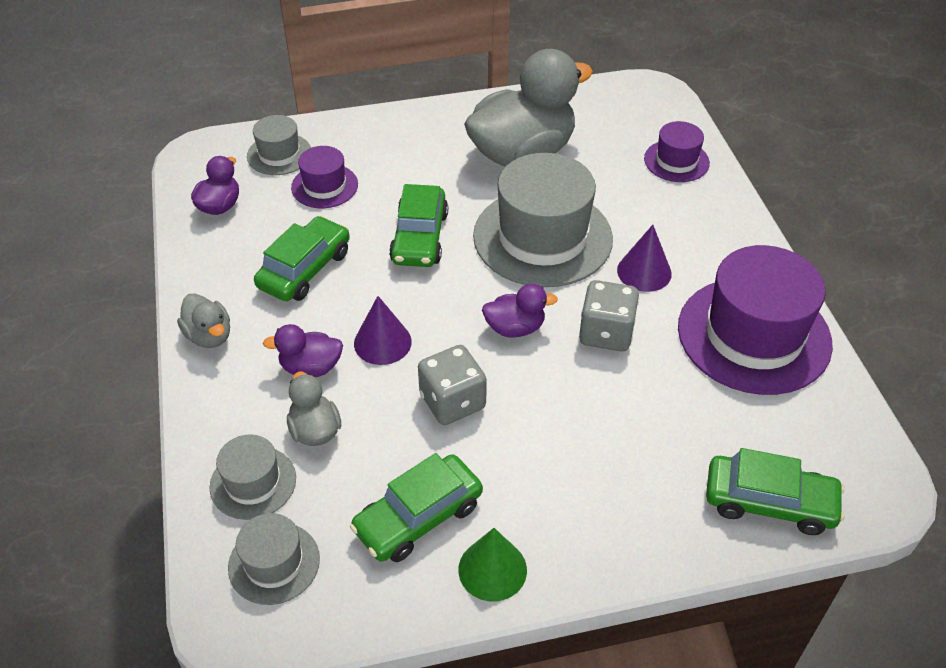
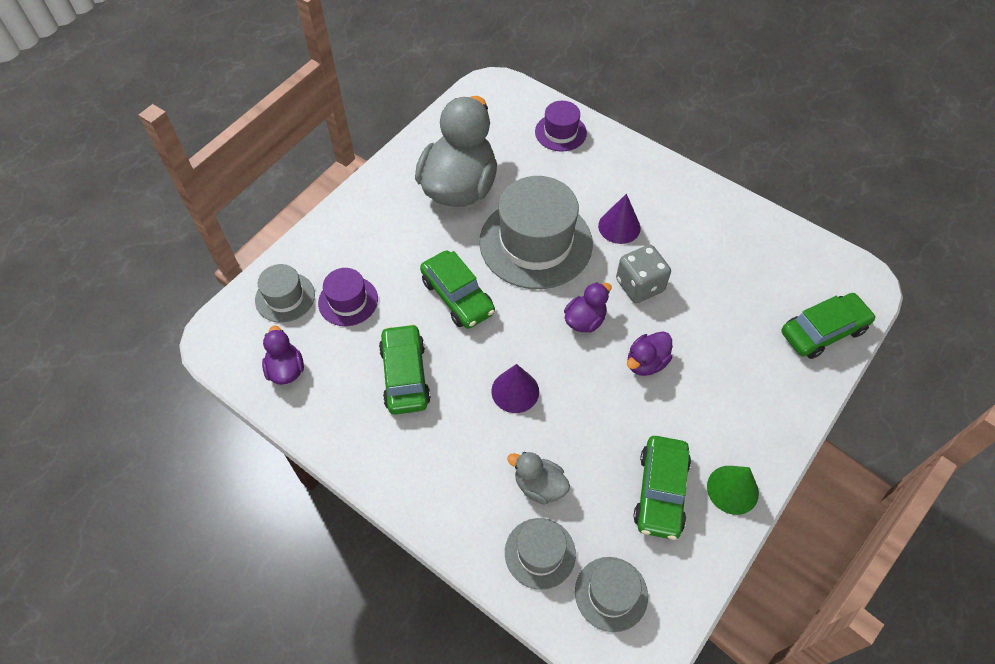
camera: 40 degrees left, 10 degrees up
(209, 336) = (393, 474): grey duck -> none
(311, 367) = (488, 444): purple duck -> purple duck (646, 363)
(452, 401) = (600, 399): grey dice -> none
(754, 335) = (718, 229): purple hat -> none

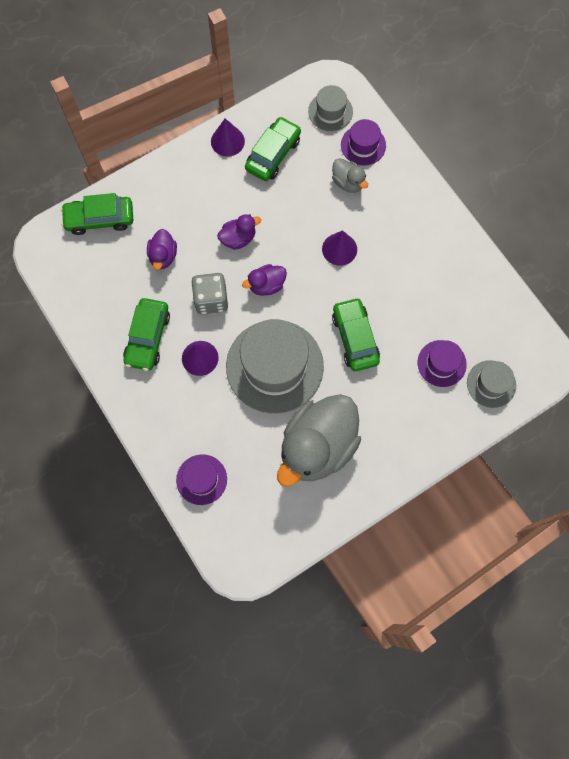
camera: 160 degrees left, 15 degrees up
(286, 369) = (500, 320): purple duck -> purple duck (163, 256)
(405, 375) = (414, 286): green car -> green car (148, 338)
(540, 553) = (363, 145): grey hat -> purple hat
(732, 489) = (227, 141): green cone -> purple cone

